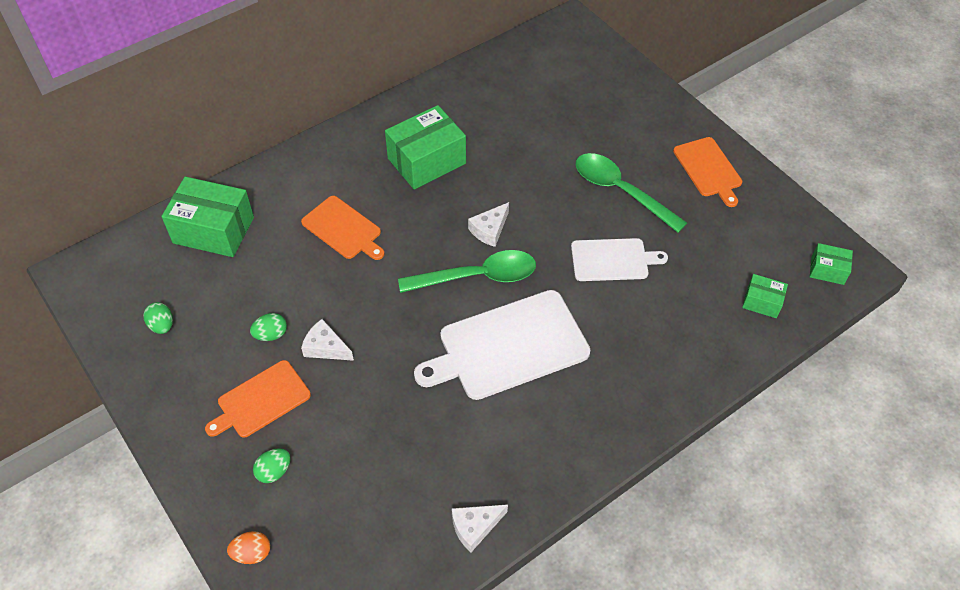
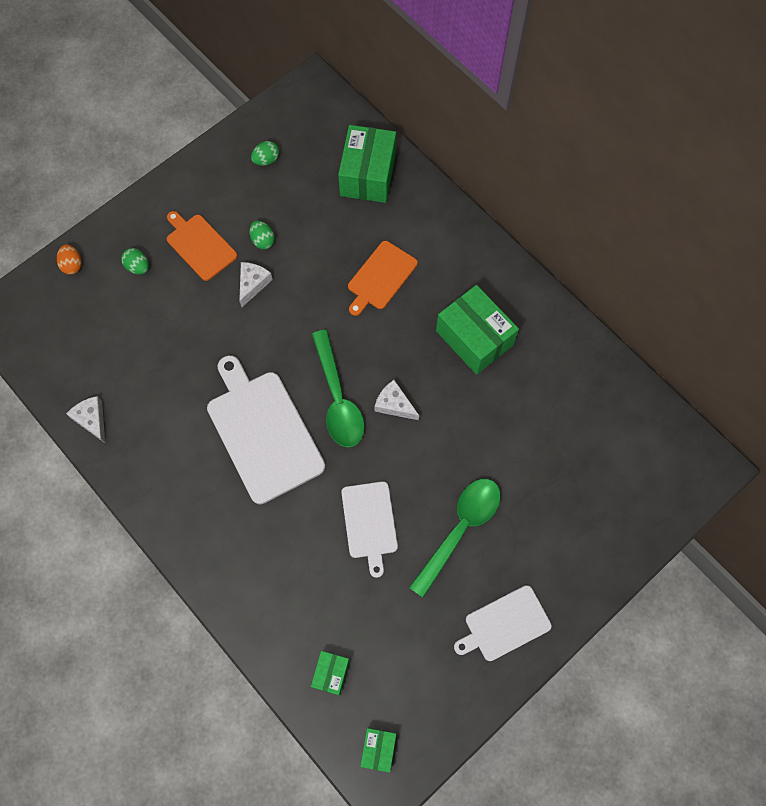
camera: 85 degrees right, 15 degrees up
(708, 169) = (504, 624): orange cutting board -> white cutting board

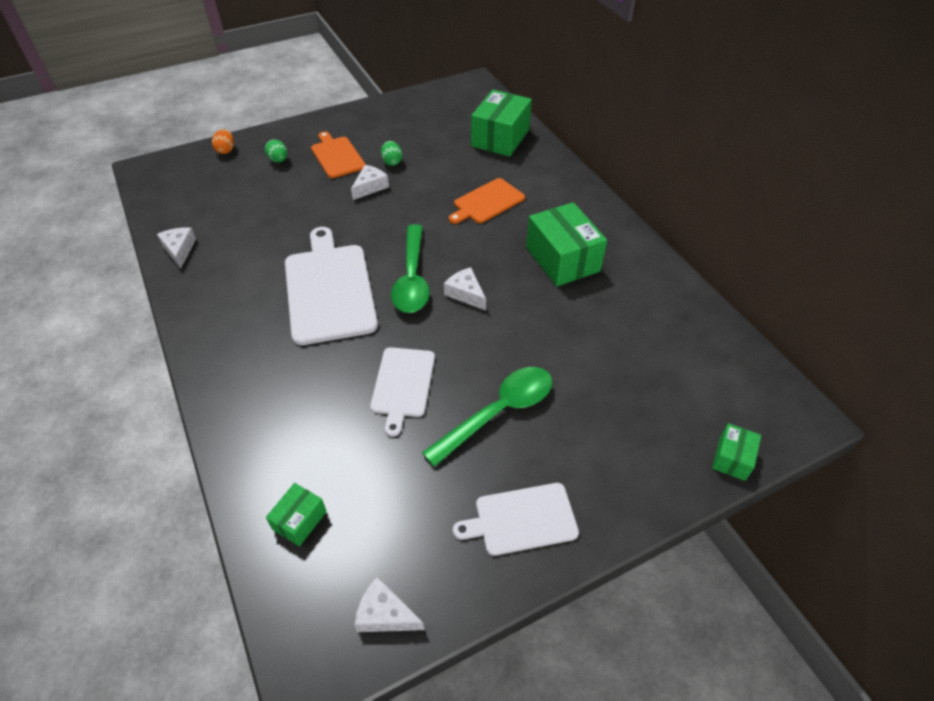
camera: 15 degrees right, 20 degrees down
(266, 160) = (417, 116): green egg -> none
(378, 749) = (319, 622): green box -> green box (732, 458)
(424, 729) = (385, 614): none -> white cheese

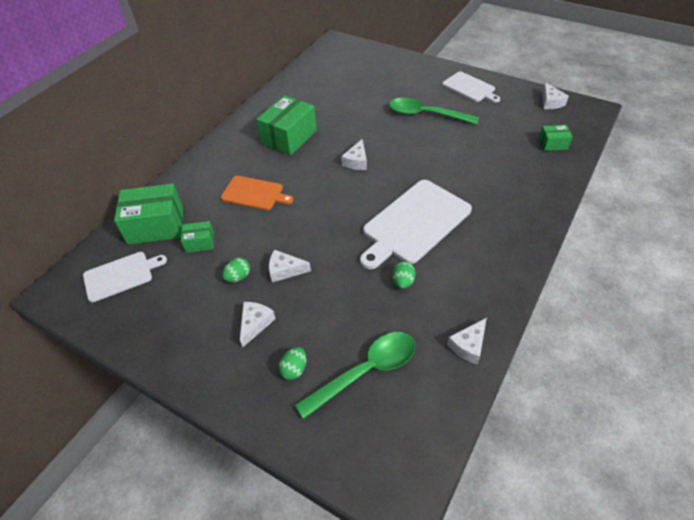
camera: 120 degrees left, 0 degrees up
(226, 150) = (311, 437): orange egg -> none
(277, 246) = (403, 282): none -> green egg
(337, 156) = (255, 324): orange cutting board -> white cheese
(402, 385) = (447, 152): white cutting board -> white cutting board (121, 275)
(412, 278) = (365, 190): green spoon -> green spoon (365, 372)
(732, 458) = (377, 51): green box -> green box (200, 242)

